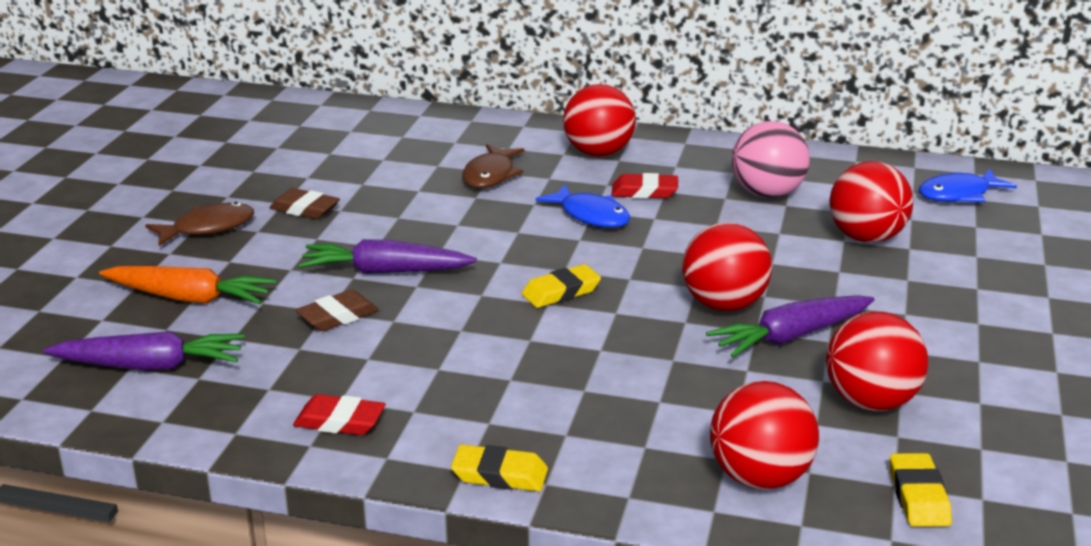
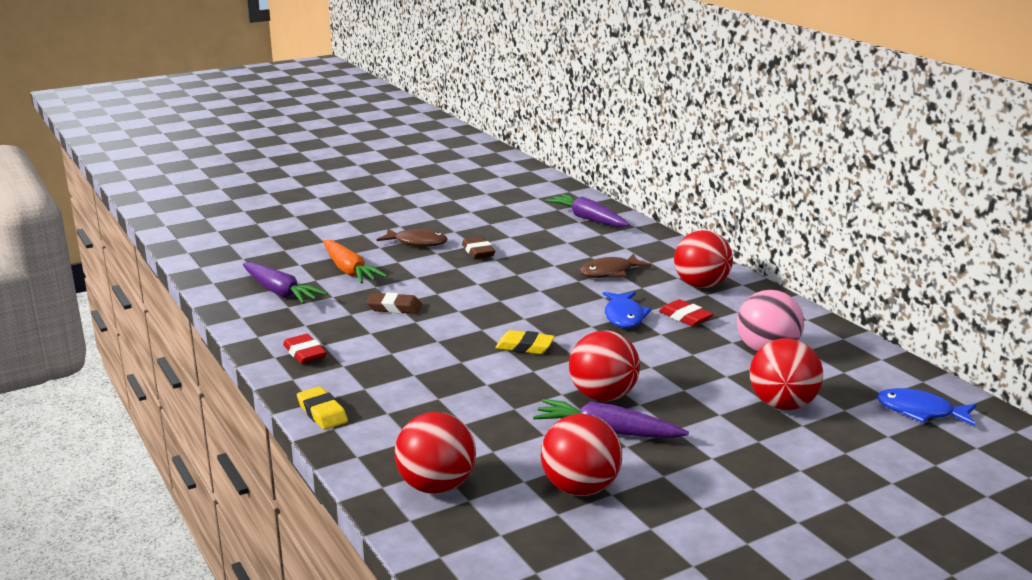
camera: 45 degrees right, 5 degrees down
(385, 271) = (457, 297): purple carrot -> purple carrot (588, 219)
(918, 496) = (501, 547): yellow eraser -> none

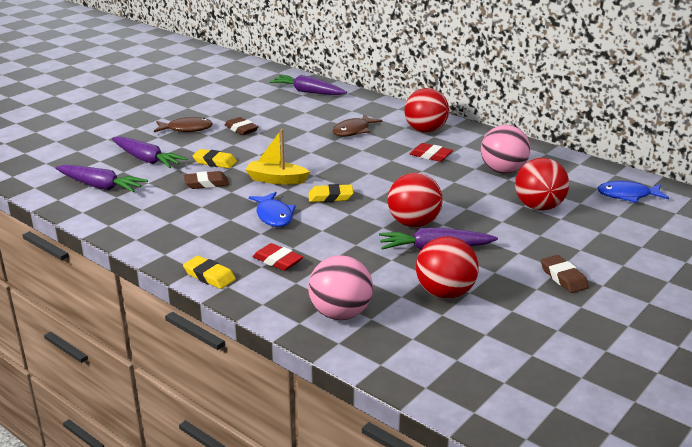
camera: 20 degrees left, 5 degrees up
(305, 353) = (159, 232): red eraser -> red eraser (277, 261)
(349, 270) = (147, 159): orange carrot -> purple carrot
(421, 285) = (215, 162): none -> yellow eraser
(436, 486) = (340, 314): red ball -> pink ball
(476, 316) = (276, 180): none -> yellow boat
(624, 316) = (387, 162): blue fish -> blue fish (274, 215)
(750, 501) = (563, 277): none -> brown eraser

